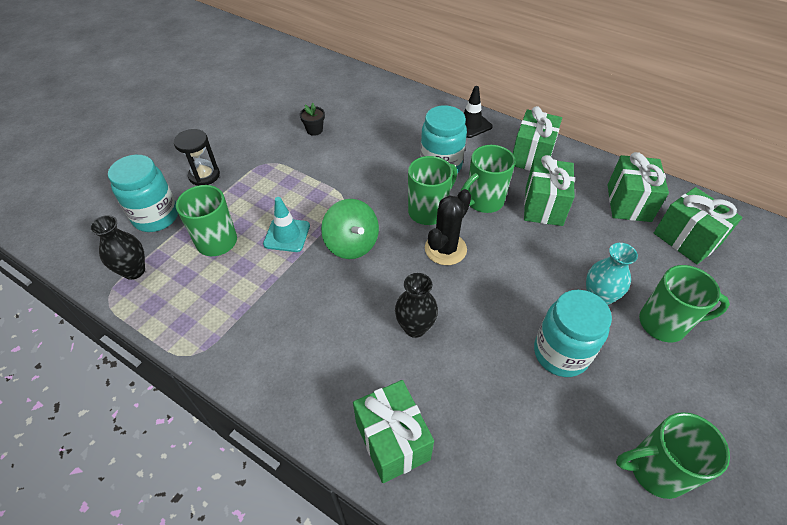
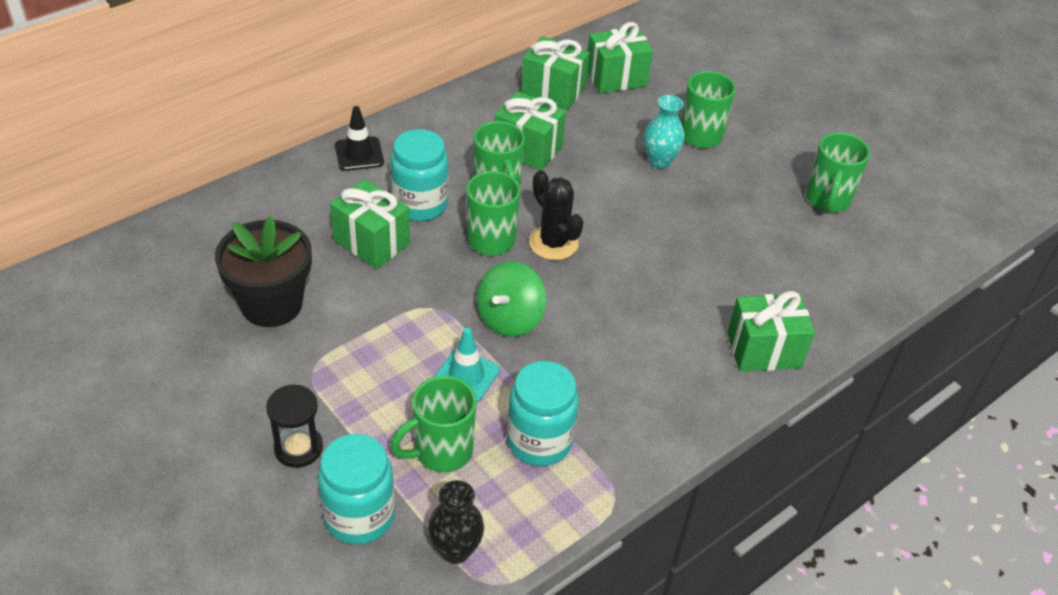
camera: 75 degrees left, 5 degrees down
(314, 130) = (272, 304): black flower pot -> black flower pot, size x2.42
(352, 244) = (510, 318): green spinning top -> green spinning top turned 135 degrees clockwise
(415, 327) = (646, 298): black vase -> none
(531, 156) = (446, 127): green gift -> green gift (372, 242)
(560, 353) = (710, 209): turquoise jar -> turquoise jar (539, 441)

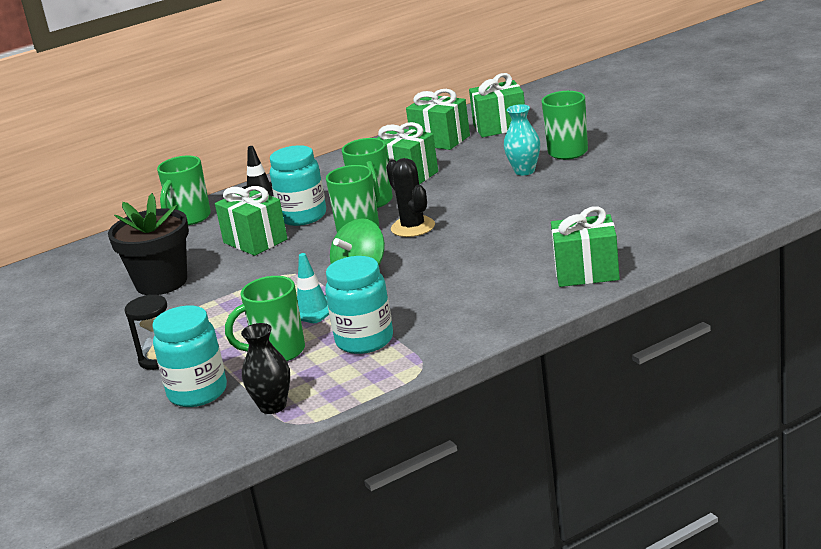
camera: 15 degrees right, 20 degrees down
(827, 200) = (676, 178): green mug -> green mug (189, 218)

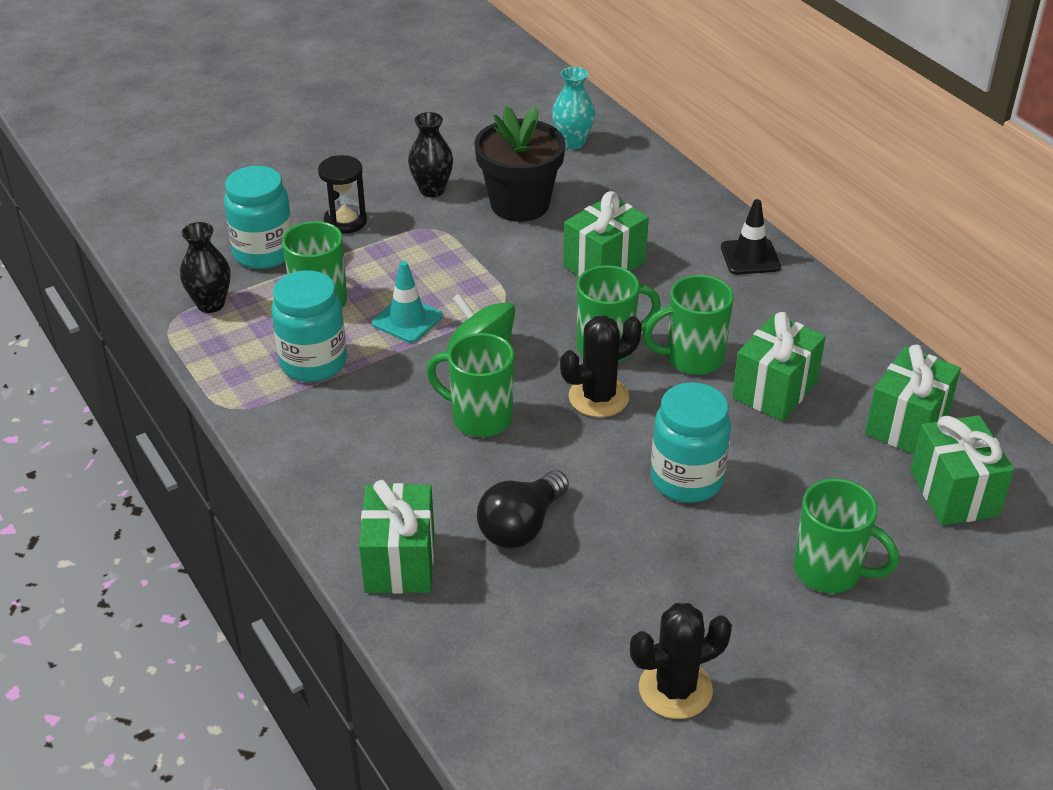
camera: 85 degrees right, 15 degrees up
(124, 324) = (432, 190): none -> black vase
(189, 218) = (688, 207): green mug -> green mug (479, 418)
(303, 216) = (664, 298): turquoise jar -> turquoise jar (686, 479)
(524, 171) = (762, 515): turquoise vase -> turquoise vase (572, 142)
(545, 237) = (521, 526): none -> black light bulb
(671, 181) = (675, 689): none -> black cactus

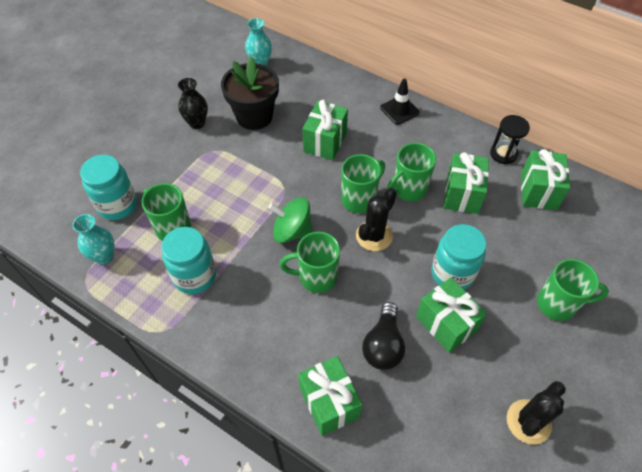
camera: 25 degrees left, 15 degrees up
(211, 304) = (104, 256): black vase -> turquoise vase
(345, 221) = (156, 163): black hourglass -> black hourglass (503, 154)
(407, 320) = (234, 222): turquoise traffic cone -> none
(954, 493) = (585, 227): green gift -> green gift (446, 323)

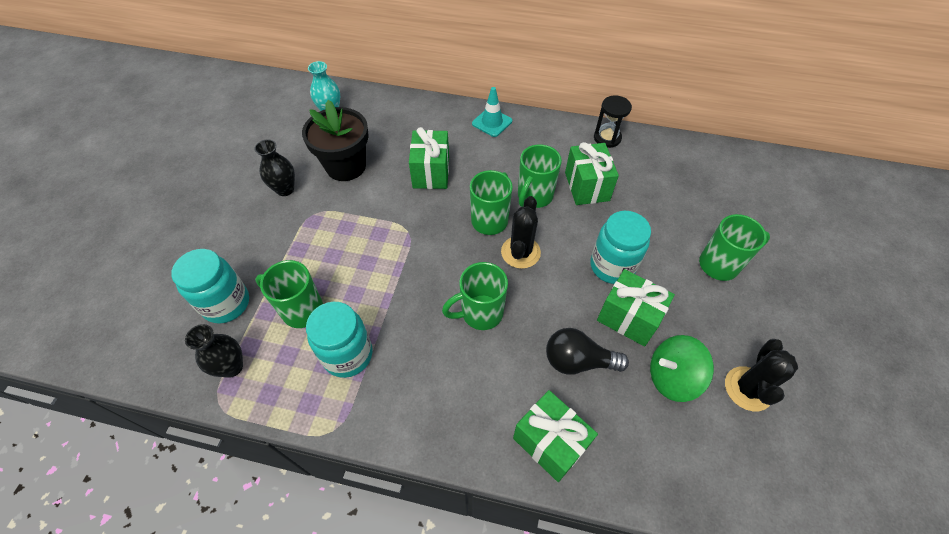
camera: 20 degrees left, 0 degrees up
(104, 256) = (232, 367): turquoise vase -> black vase
(292, 231) = (435, 273): green spinning top -> green spinning top (672, 377)
(383, 345) = (578, 361): black light bulb -> black light bulb turned 105 degrees clockwise
(399, 110) = (492, 122): black traffic cone -> turquoise traffic cone
(538, 191) = (654, 164): green gift -> none

